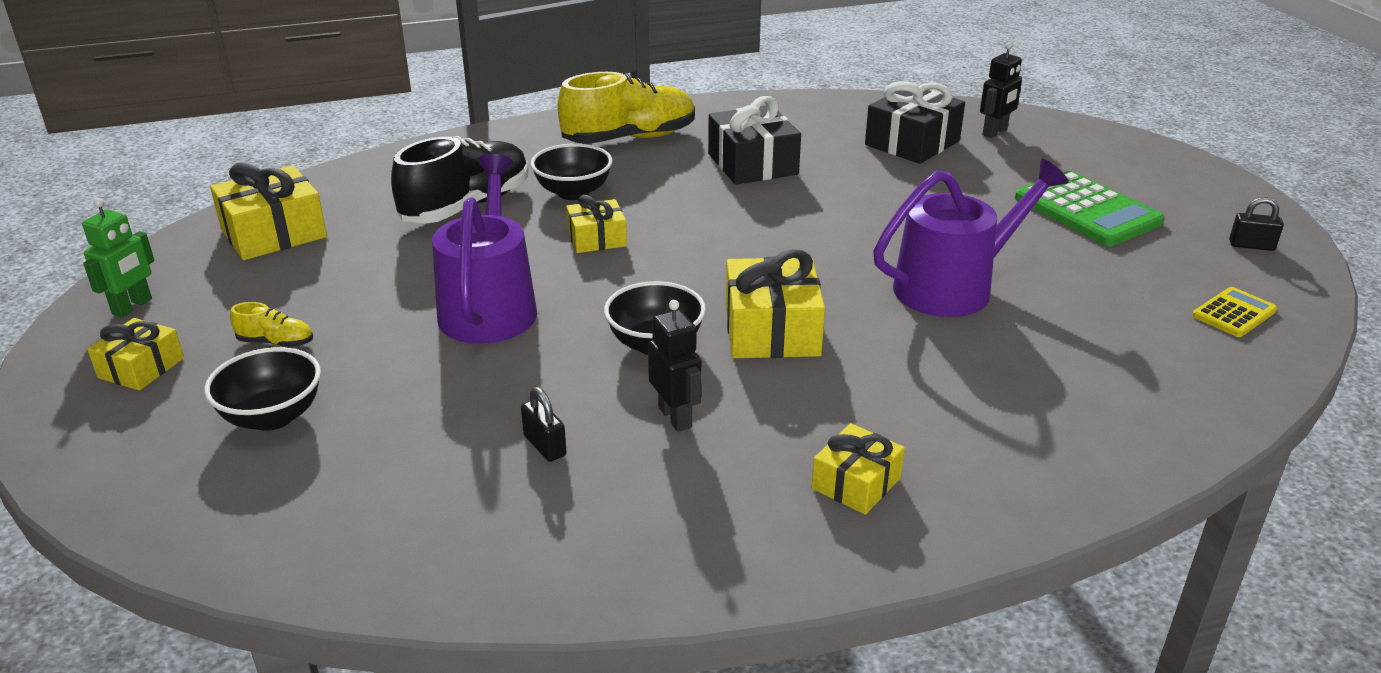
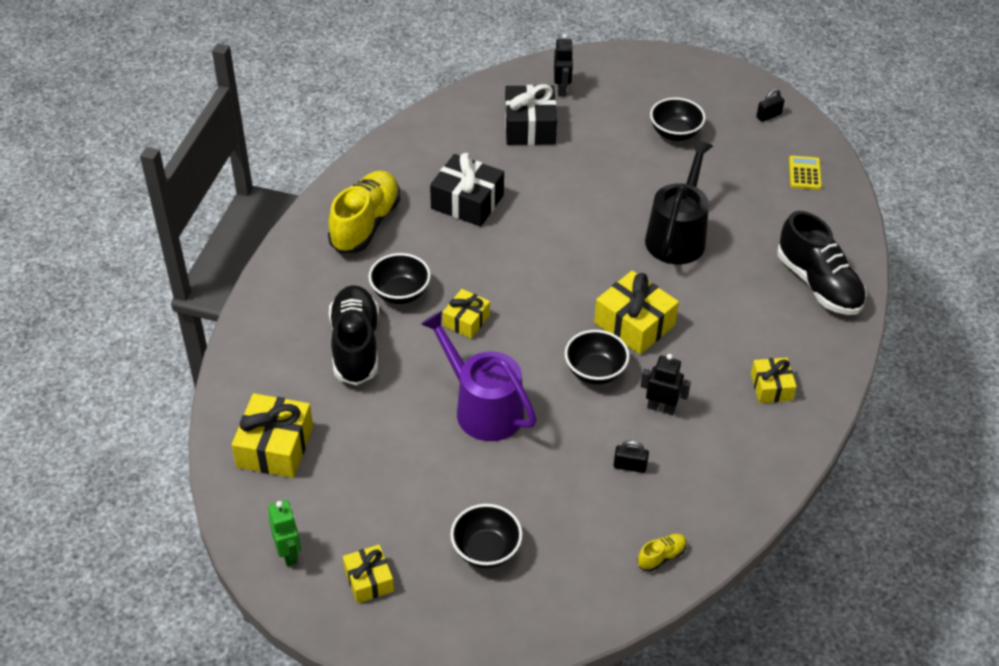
camera: 45 degrees left, 15 degrees up
(276, 342) = (411, 511): yellow shoe -> yellow shoe (661, 556)
(952, 287) = (677, 236): purple watering can -> black watering can
(1087, 210) = (675, 133): green calculator -> black bowl
(1095, 422) = (818, 284): none -> black shoe

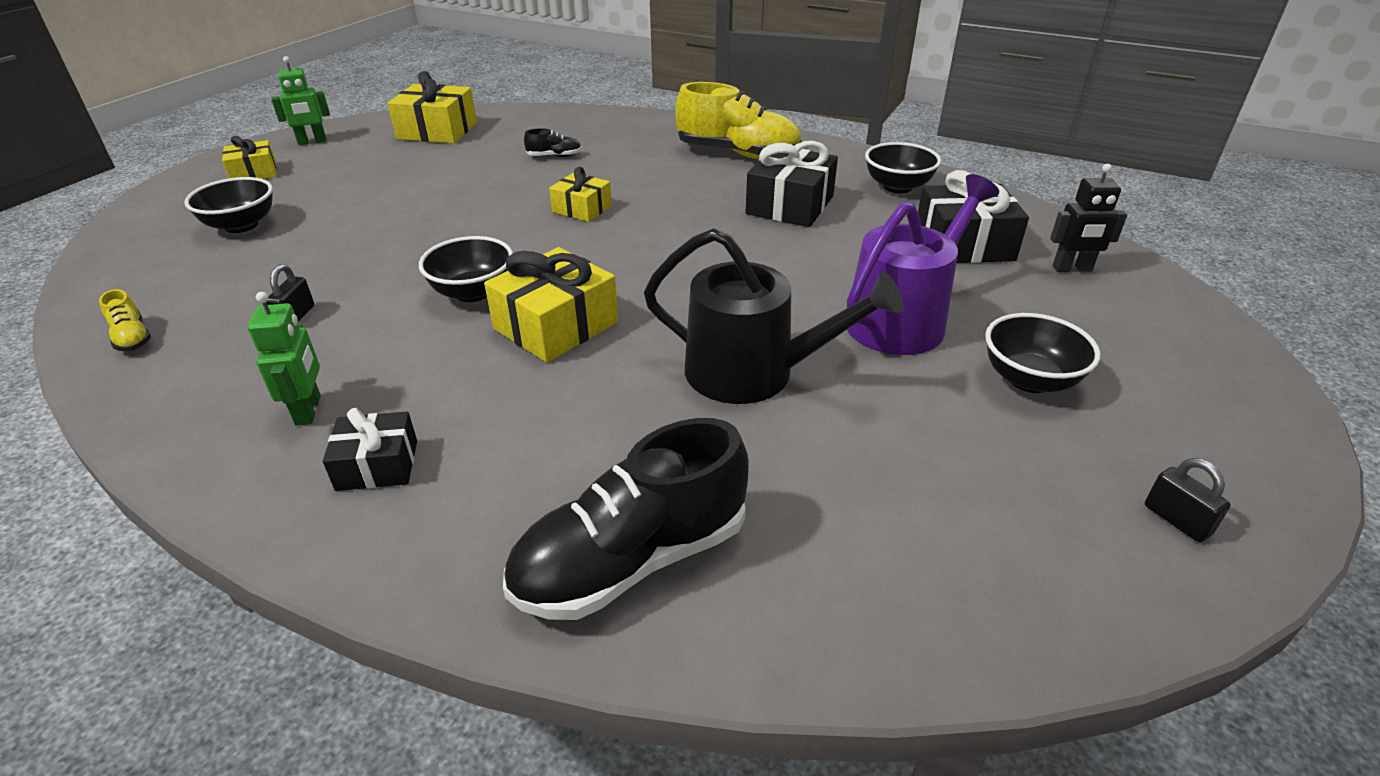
camera: 90 degrees right, 10 degrees down
(355, 346) = (554, 156): black shoe -> black shoe, size x0.43
(400, 293) = (629, 174): black bowl -> black bowl (897, 187)
(483, 408) = (441, 221): purple watering can -> purple watering can (902, 319)
(661, 408) = (385, 345): black robot -> none
(730, 430) = (309, 410): none -> green robot
(771, 387) = (377, 465): yellow gift -> black gift
(804, 173) = (997, 570): yellow calculator -> none

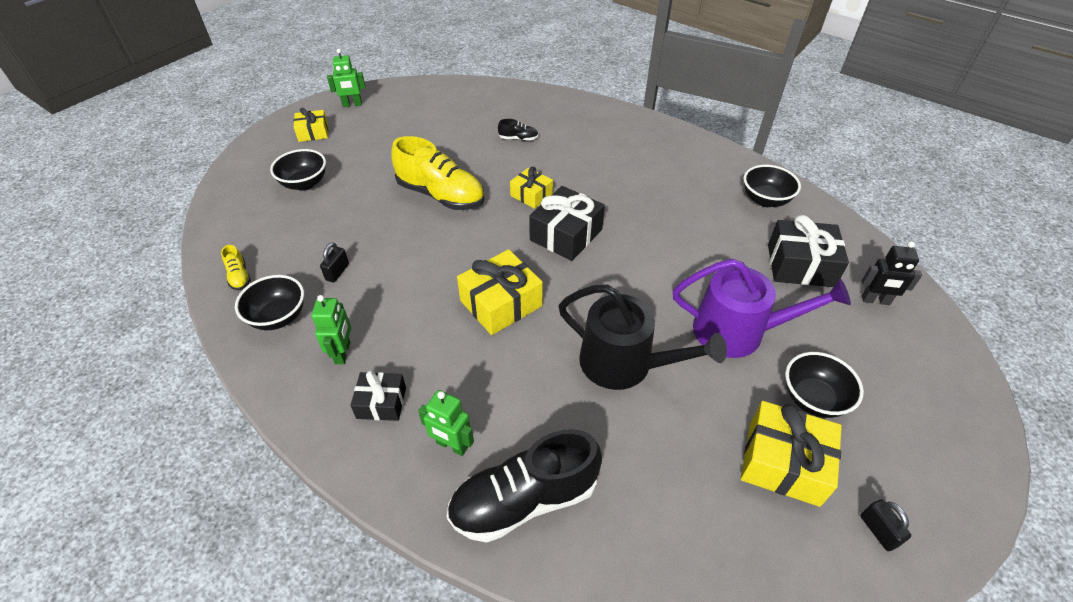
camera: 10 degrees right, 10 degrees up
(437, 131) = (438, 102): yellow gift -> yellow gift (783, 463)
(473, 292) = (450, 266): black bowl -> black bowl (278, 317)
(501, 505) = (451, 445): none -> green robot
(738, 154) = (652, 151): yellow shoe -> yellow shoe (441, 195)
(790, 205) = (680, 209): black gift -> black gift (566, 235)
(902, 319) = (737, 331): purple watering can -> purple watering can turned 45 degrees clockwise

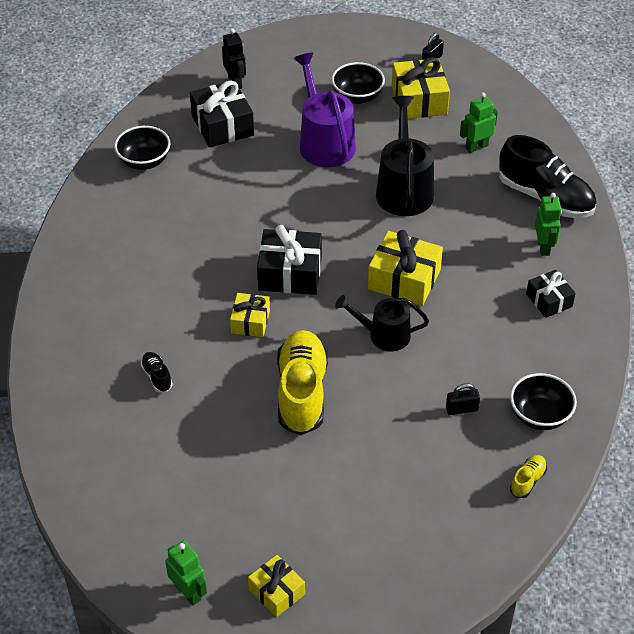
camera: 120 degrees left, 0 degrees up
(304, 183) = (371, 527): black bowl -> none
(343, 353) = (532, 349): green robot -> green robot (476, 147)
(451, 261) = (384, 335): none -> black watering can

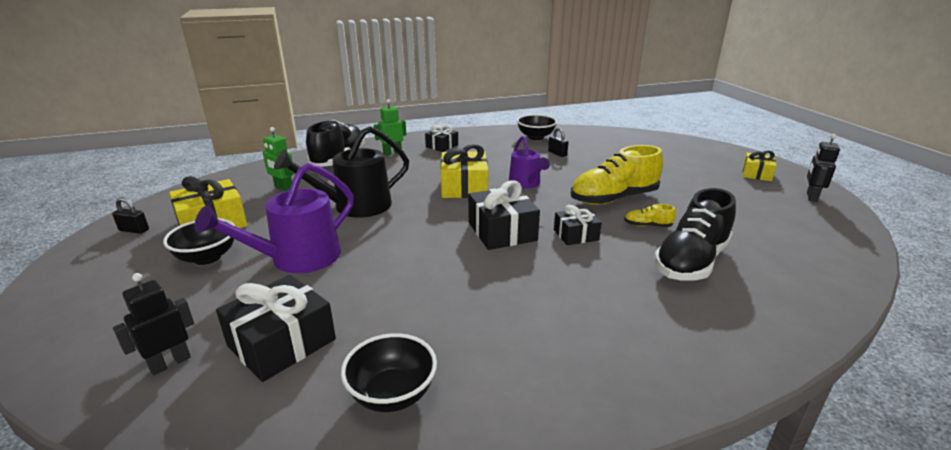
camera: 115 degrees left, 20 degrees down
(157, 377) = (691, 261): black shoe -> black shoe, size x2.34
(188, 592) = (811, 197): green robot -> black robot
(250, 321) = (576, 235): yellow gift -> black gift
(384, 335) = (526, 183): black watering can -> purple watering can
(527, 481) = (582, 134): yellow shoe -> yellow shoe (647, 226)

